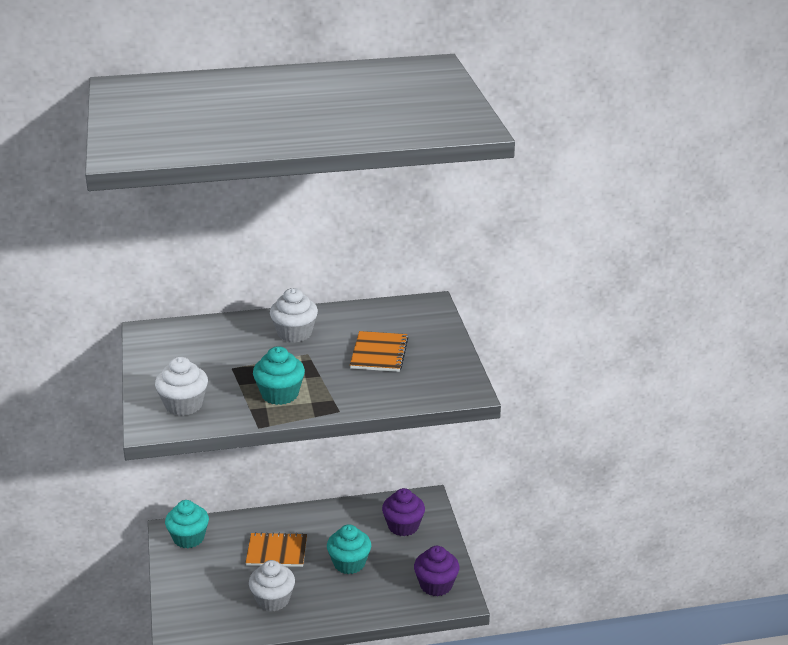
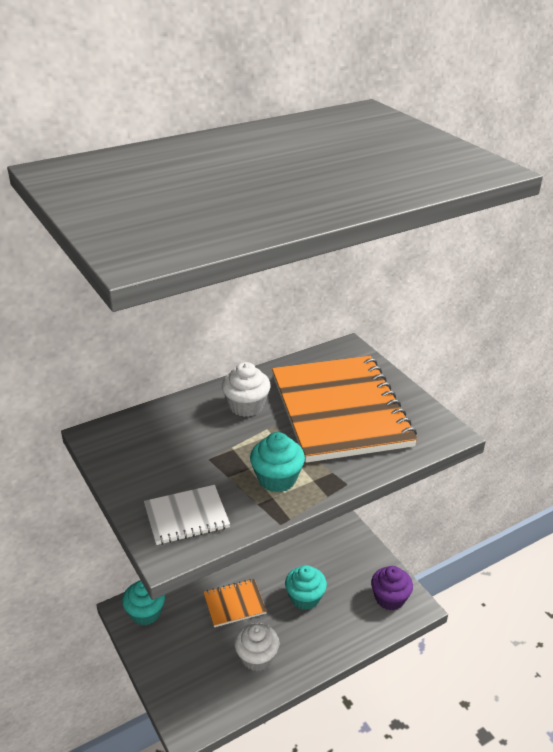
camera: 20 degrees left, 5 degrees up
(184, 405) = (186, 516): white cupcake -> white notebook
(379, 353) = (340, 410): orange notebook -> orange notebook, size x2.22
(403, 526) = (331, 547): purple cupcake -> none

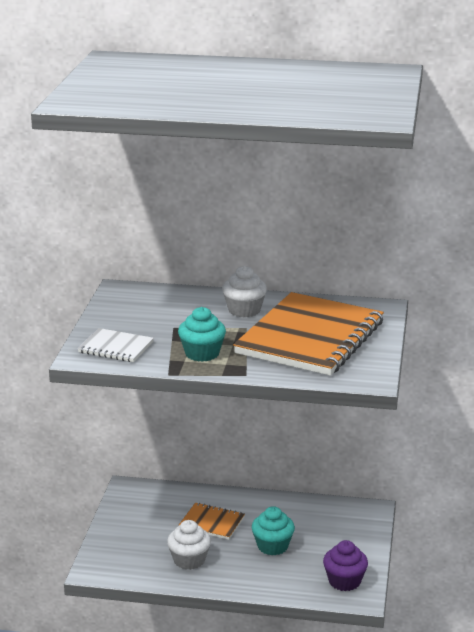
camera: 40 degrees right, 10 degrees down
(145, 613) = (140, 496): turquoise cupcake -> none

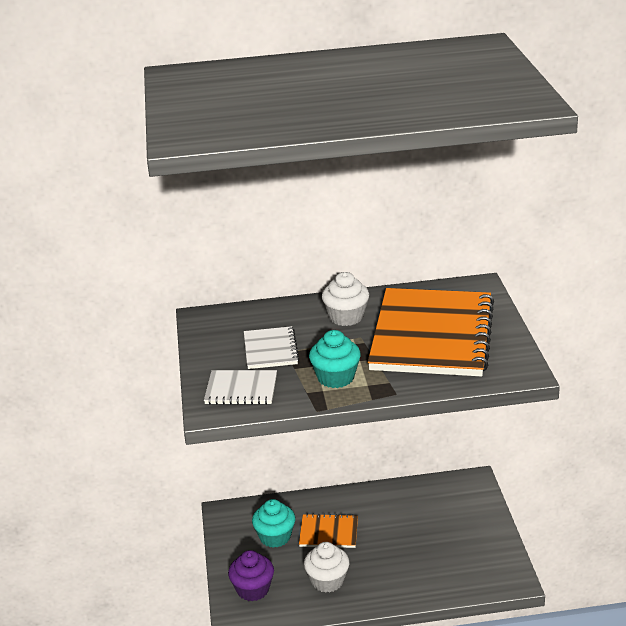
camera: 15 degrees left, 5 degrees up
(161, 323) = (270, 350): none -> white notebook
(272, 546) = (401, 544): turquoise cupcake -> turquoise cupcake (275, 537)
(344, 581) = (489, 566): purple cupcake -> purple cupcake (253, 589)

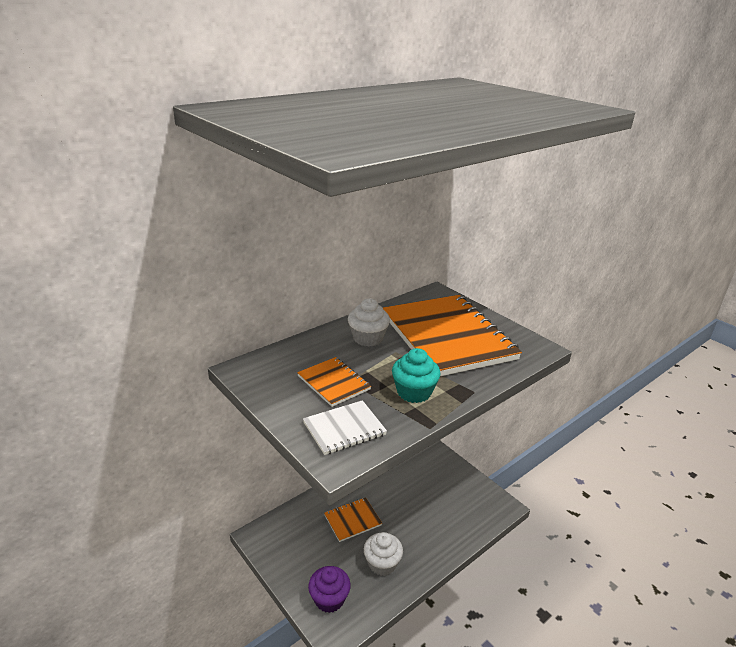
camera: 35 degrees left, 0 degrees up
(270, 350) = (333, 383): white notebook -> orange notebook
(275, 537) = (314, 541): turquoise cupcake -> none

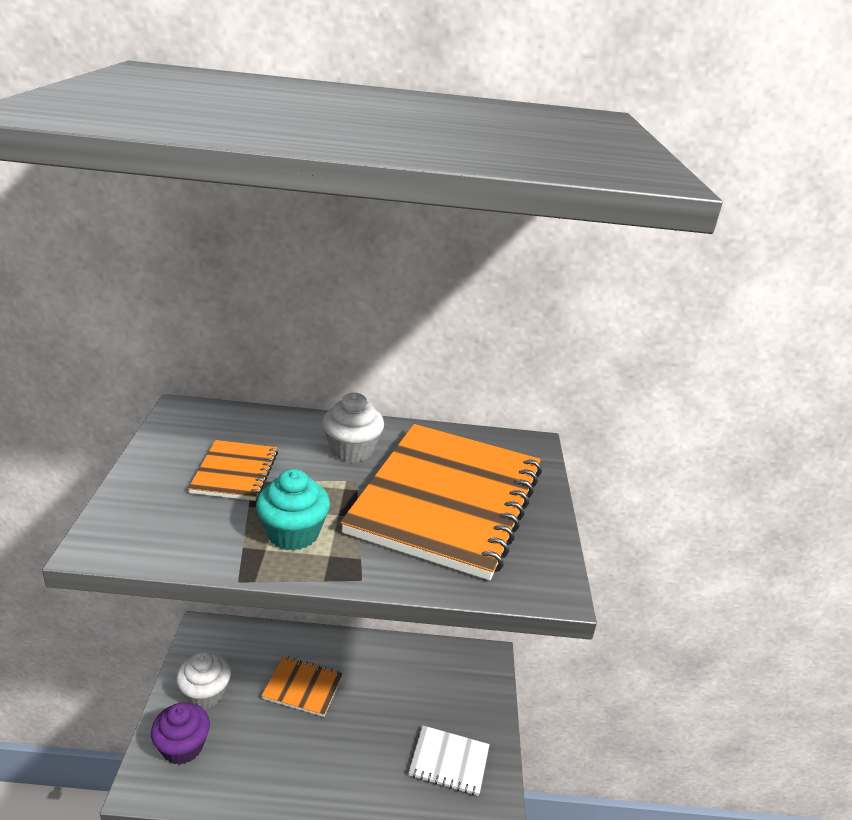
camera: 40 degrees right, 0 degrees up
(344, 429) = (161, 521): white notebook -> white notebook (449, 761)
(382, 563) = (273, 757): white cupcake -> white cupcake (205, 693)

